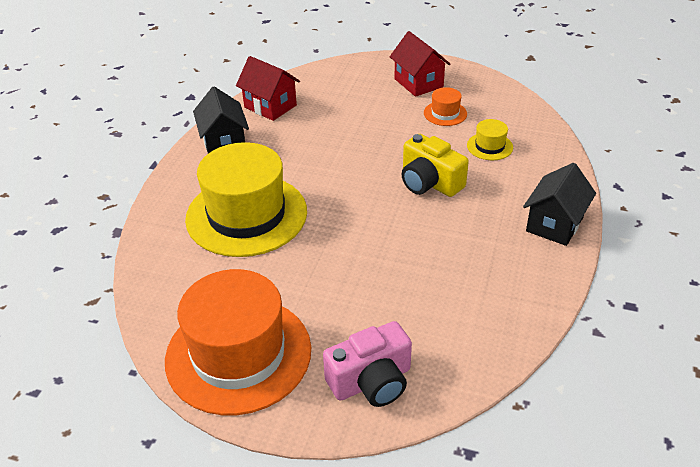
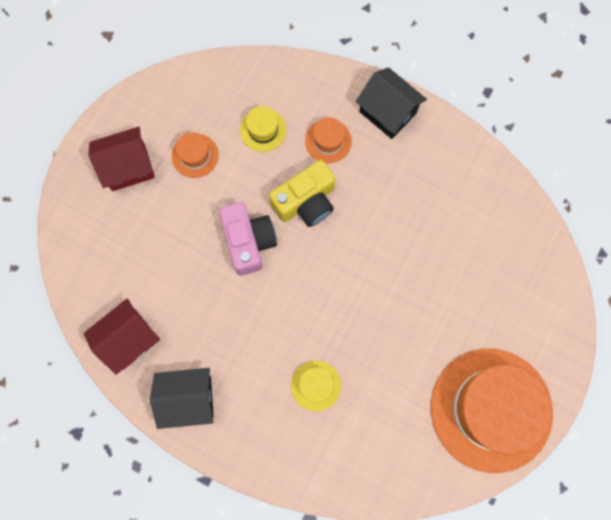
camera: 80 degrees left, 35 degrees up
(246, 215) = (316, 385): yellow hat -> yellow hat, size x0.42
(371, 381) = (534, 307): pink camera -> pink camera (248, 242)
(500, 188) = (328, 141): none -> orange hat

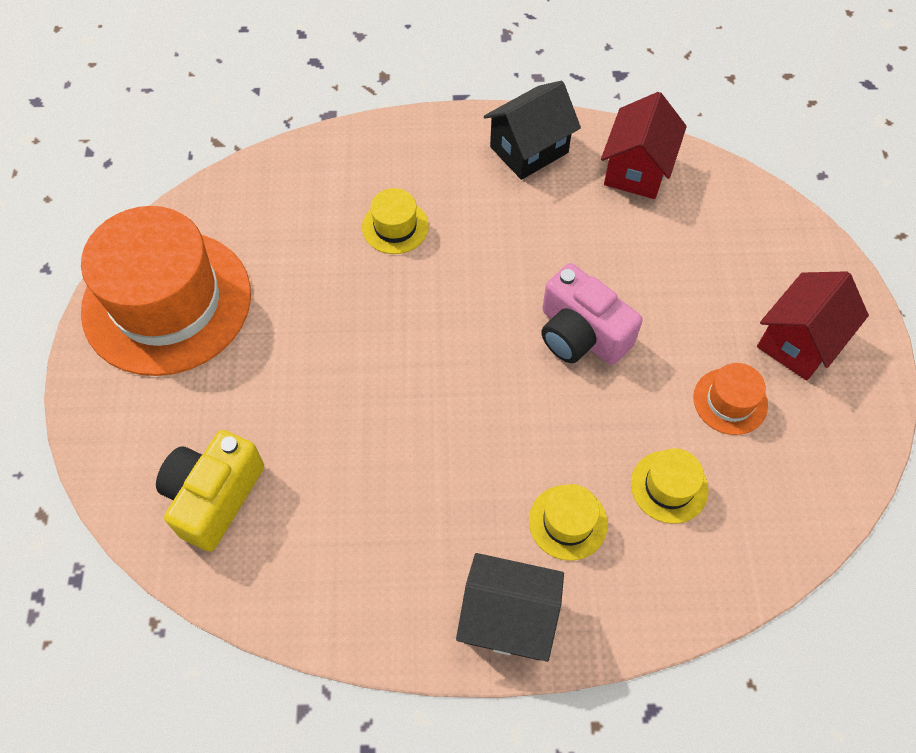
camera: 150 degrees right, 15 degrees down
(306, 202) = (542, 421): yellow camera -> yellow camera (214, 497)
(328, 141) = (568, 522): orange hat -> yellow hat

